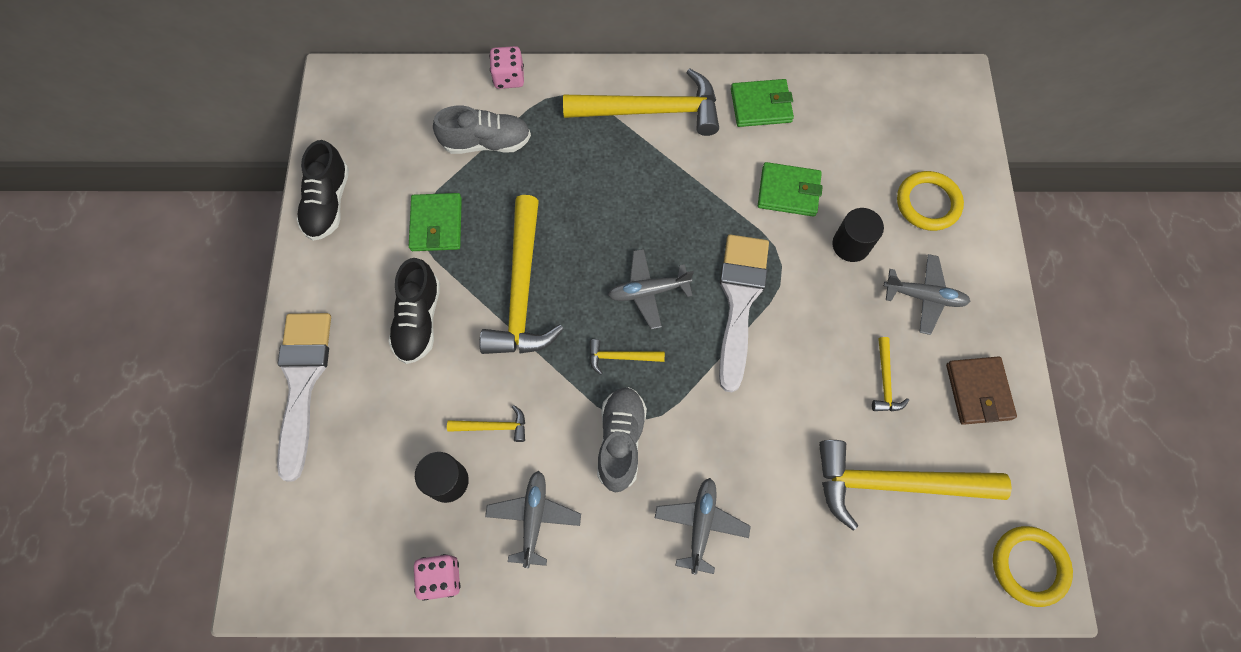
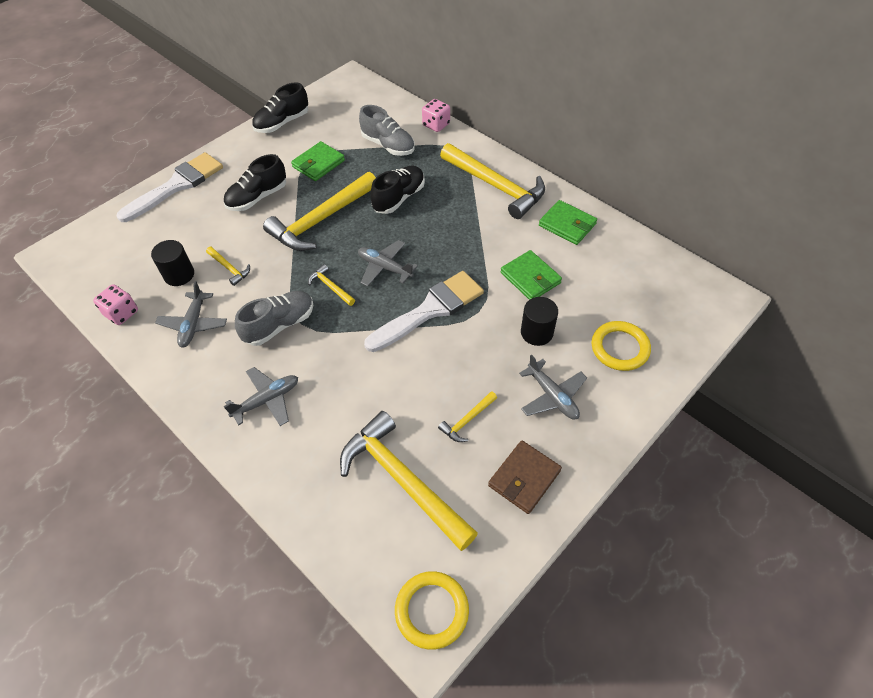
camera: 45 degrees right, 15 degrees down
(534, 518) = (193, 324): grey plane -> grey plane turned 135 degrees clockwise
(572, 200) = (399, 198): none -> black shoe

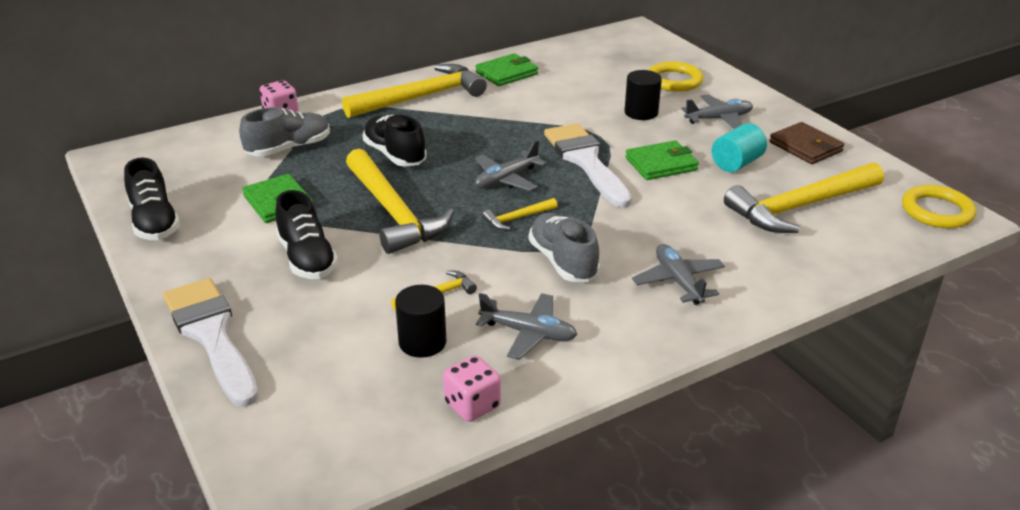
camera: 75 degrees left, 20 degrees down
(467, 420) = (736, 163): yellow hammer -> turquoise cylinder
(530, 278) = (568, 103): green wallet -> green wallet (661, 164)

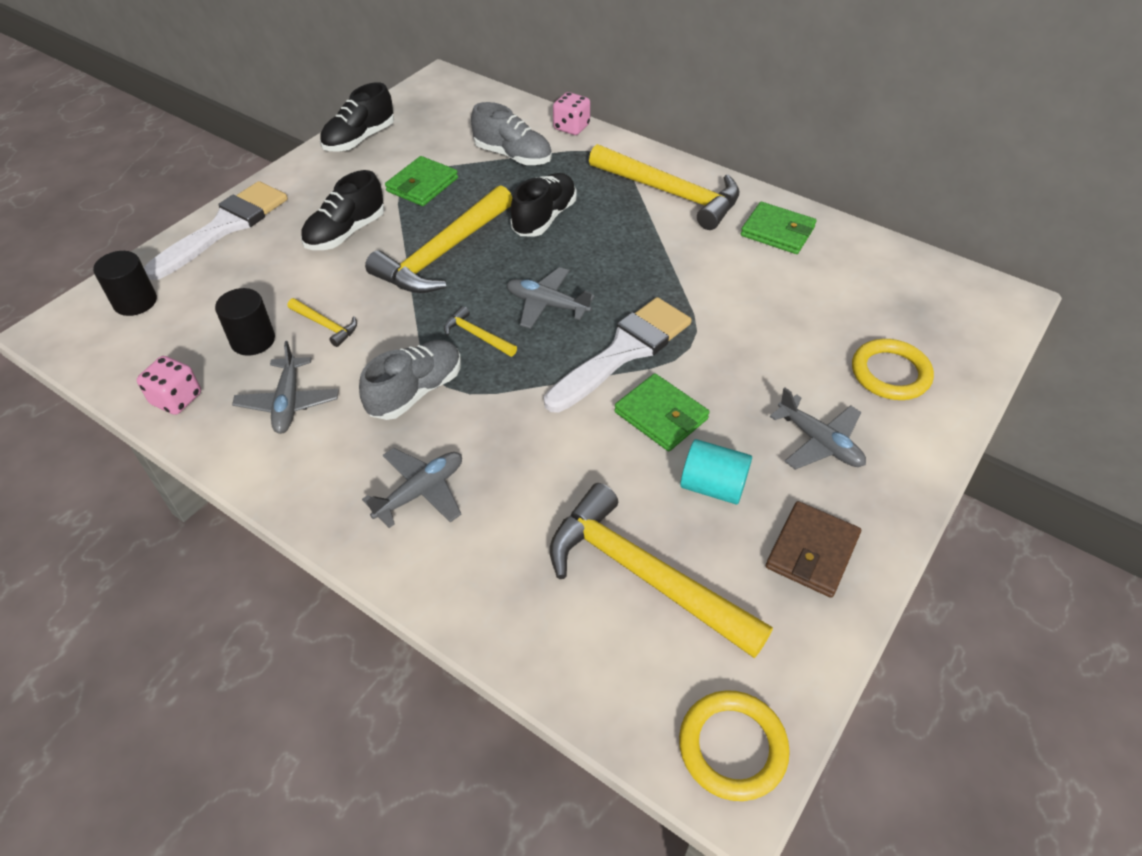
camera: 65 degrees right, 15 degrees up
(641, 112) = (775, 365): black cylinder -> black cylinder (135, 302)

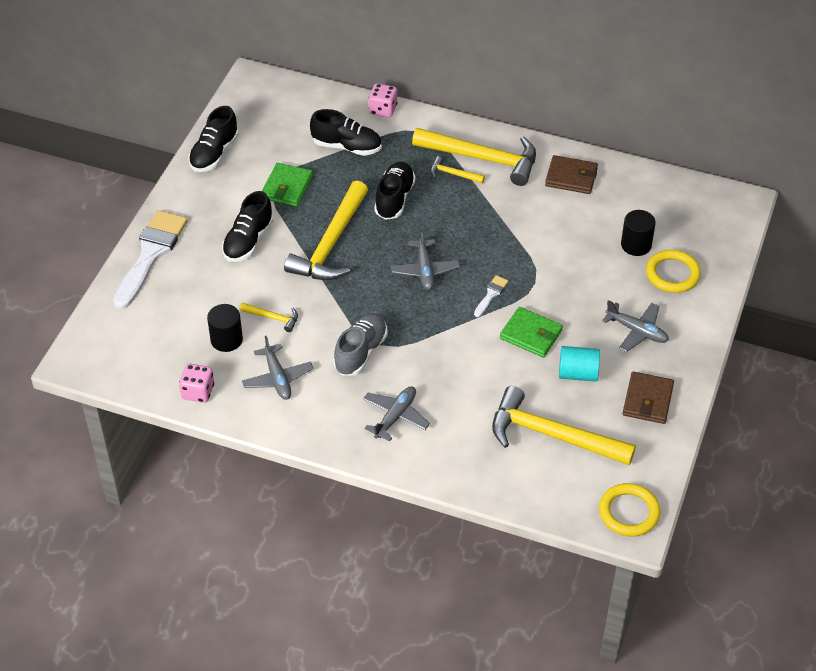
camera: 15 degrees left, 0 degrees up
(135, 302) = (120, 328): black cylinder -> black cylinder (636, 245)
(477, 335) = (385, 303): yellow hammer -> yellow hammer (453, 174)
(513, 156) = (347, 146): grey shoe -> black shoe
(547, 304) = (425, 270): grey plane -> grey plane turned 105 degrees counterclockwise
(623, 351) = (491, 294): white brush -> white brush, size x0.43
(777, 232) = (571, 177): green wallet -> brown wallet

